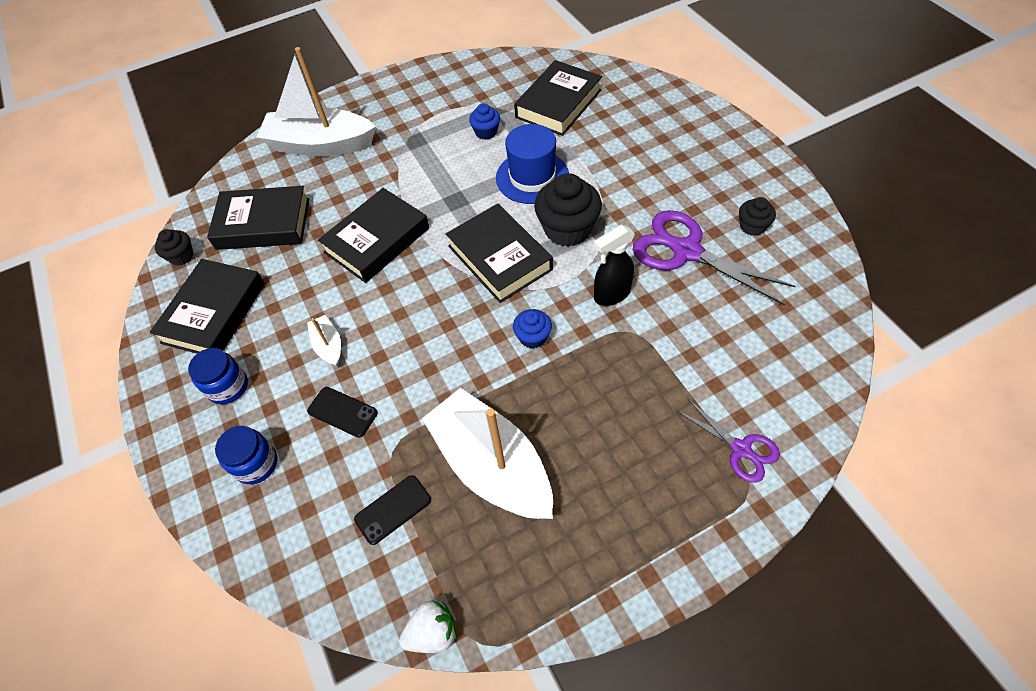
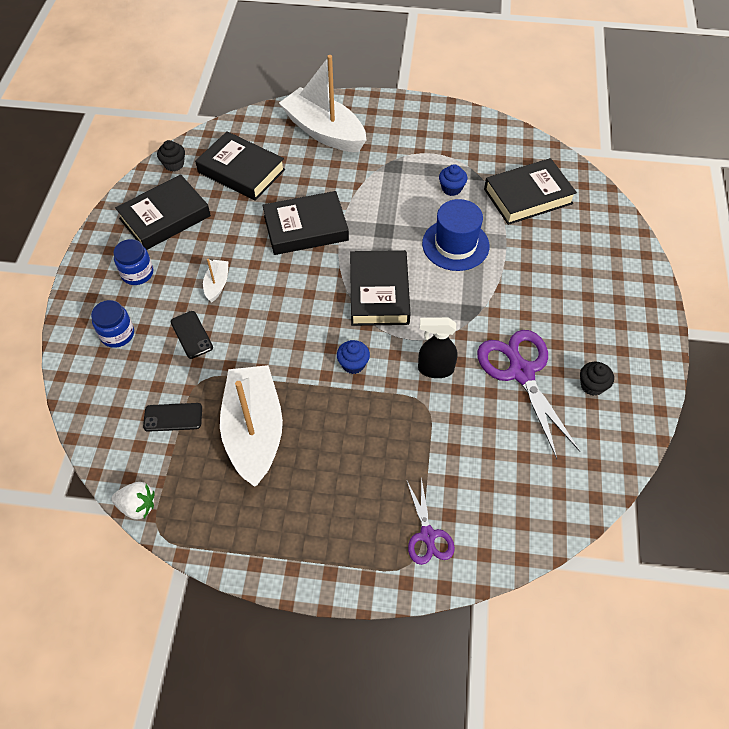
camera: 30 degrees right, 0 degrees up
(567, 229) = (446, 301): black cupcake -> none

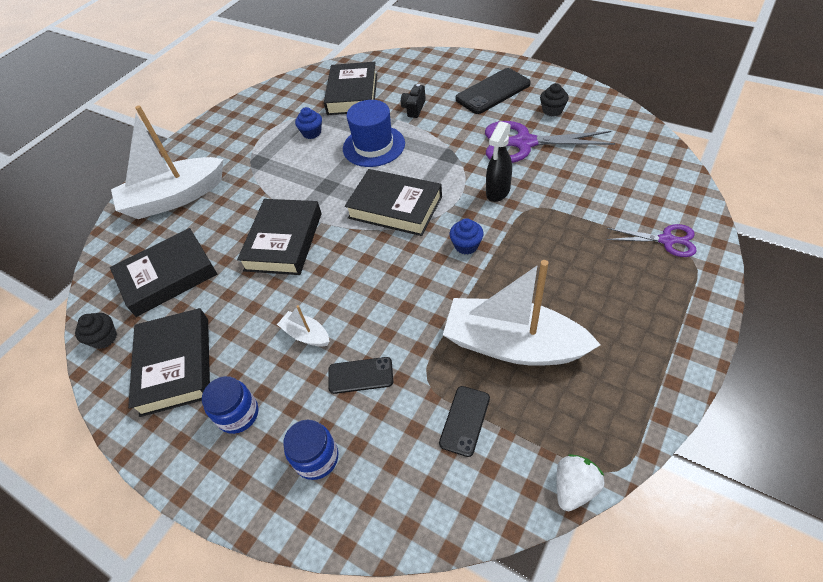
camera: 60 degrees left, 5 degrees down
(531, 257) = (414, 108): none -> black camera
(597, 319) = (493, 91): none -> black phone

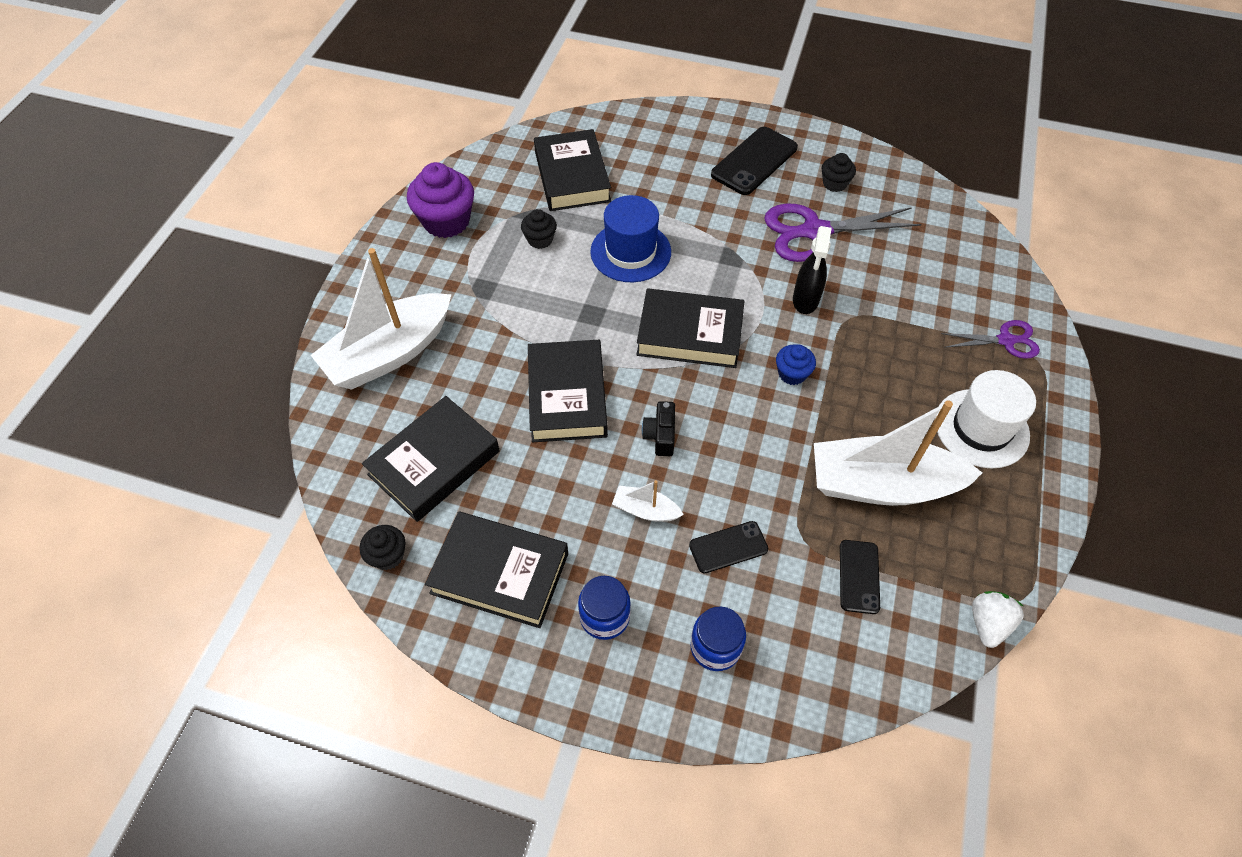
camera: 20 degrees left, 5 degrees up
(175, 365) = (500, 573): black book -> black book turned 45 degrees counterclockwise
(253, 116) = (446, 221): none -> purple cupcake
(312, 133) = (540, 239): blue cupcake -> black cupcake
(414, 108) = (662, 193): black camera -> black camera (660, 436)
(621, 310) = (981, 428): none -> white hat

